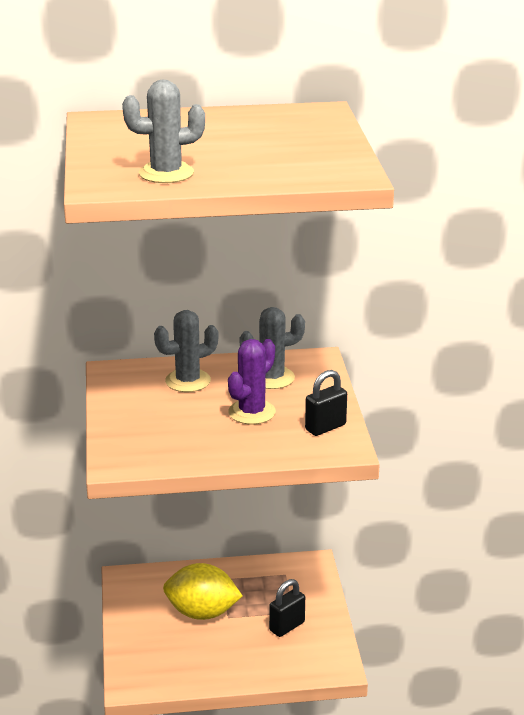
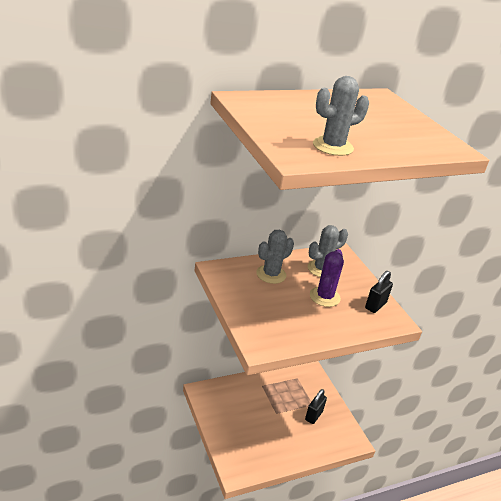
camera: 20 degrees left, 5 degrees up
(202, 613) = (259, 412): yellow lemon -> none

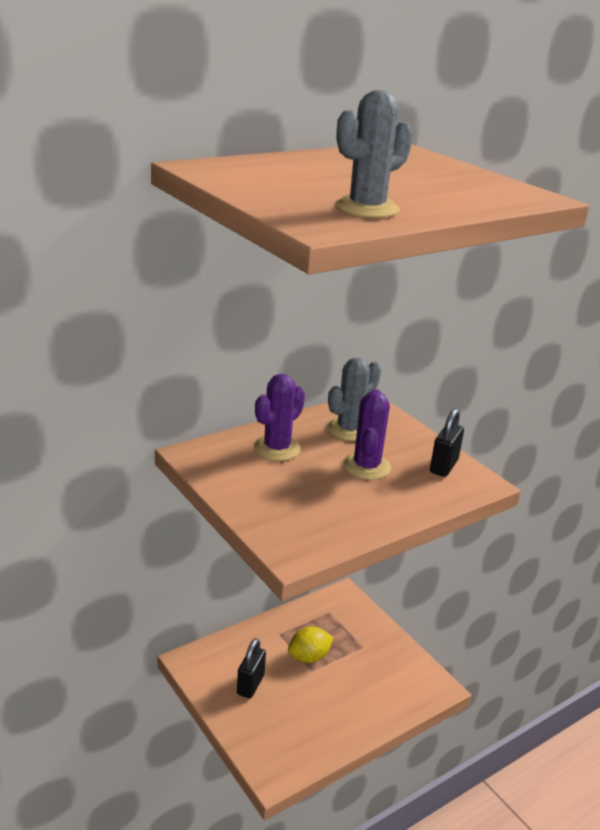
camera: 10 degrees left, 5 degrees down
(271, 274) = (277, 448): grey cactus -> purple cactus
(276, 404) = (309, 657): none -> yellow lemon
(313, 415) = (368, 662): black padlock -> black padlock (250, 685)

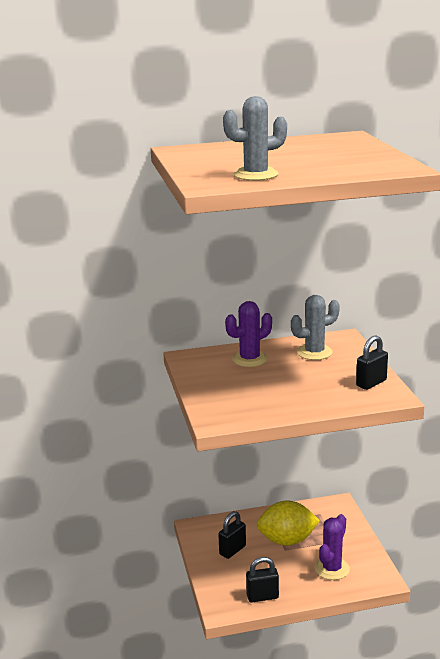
camera: 25 degrees right, 5 degrees down
(309, 657) = (287, 540): yellow lemon -> yellow lemon, size x1.55
(315, 744) = (262, 597): none -> black padlock
(366, 466) = (309, 377): purple cactus -> purple cactus (332, 569)

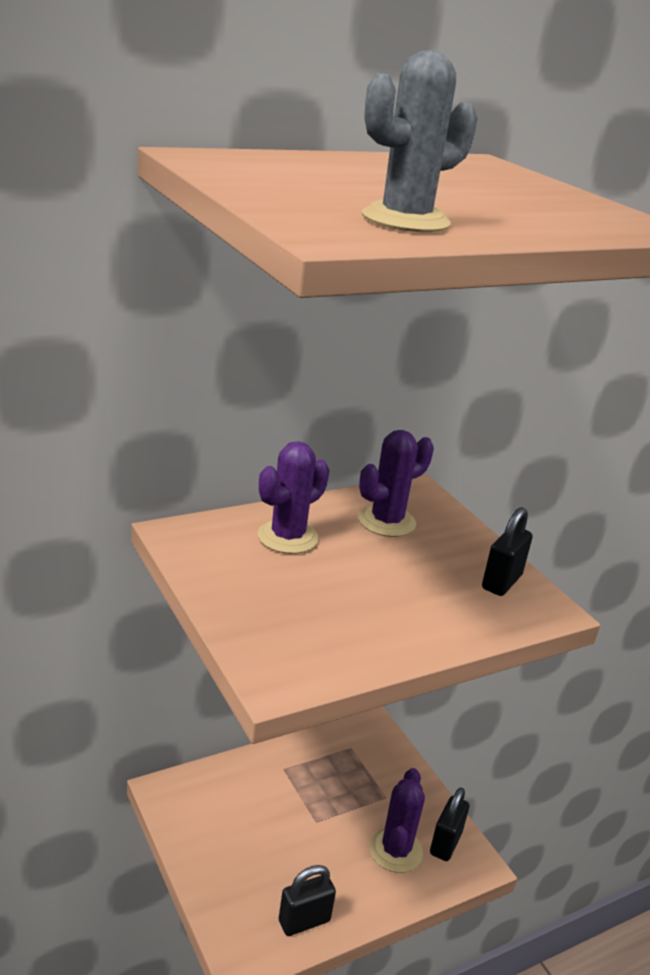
camera: 20 degrees left, 5 degrees up
(232, 550) = (235, 832): black padlock -> black padlock (445, 843)
(287, 540) = (315, 803): yellow lemon -> none
(314, 352) = (386, 521): grey cactus -> purple cactus

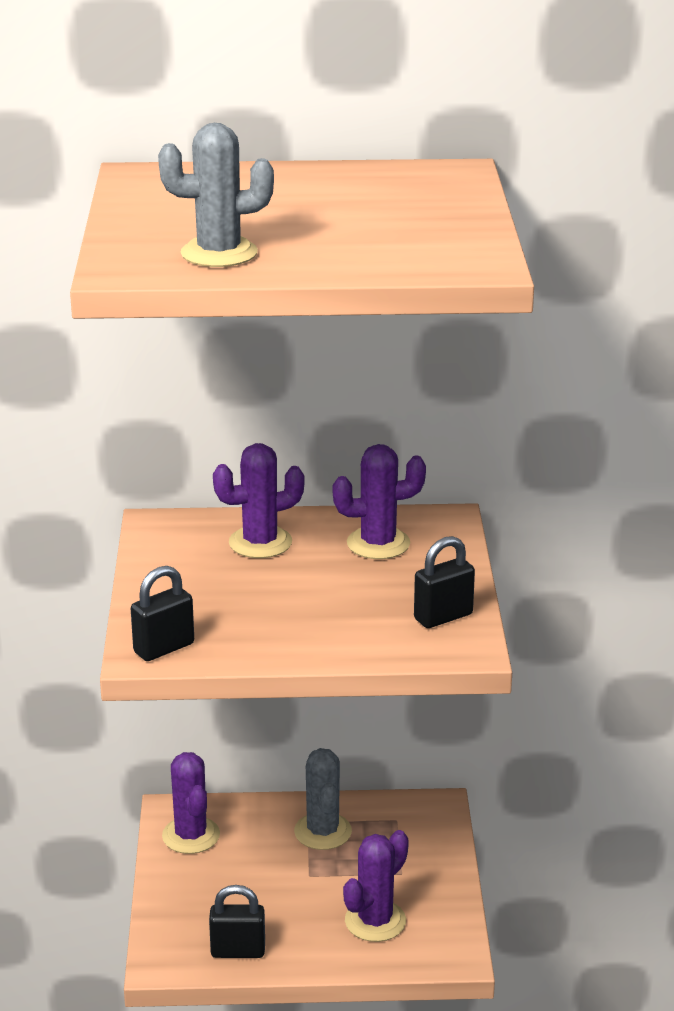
camera: 30 degrees right, 0 degrees up
(194, 811) = (191, 835): none -> purple cactus
(302, 775) = (323, 831): none -> grey cactus
(445, 843) = (435, 930): black padlock -> black padlock (164, 648)

